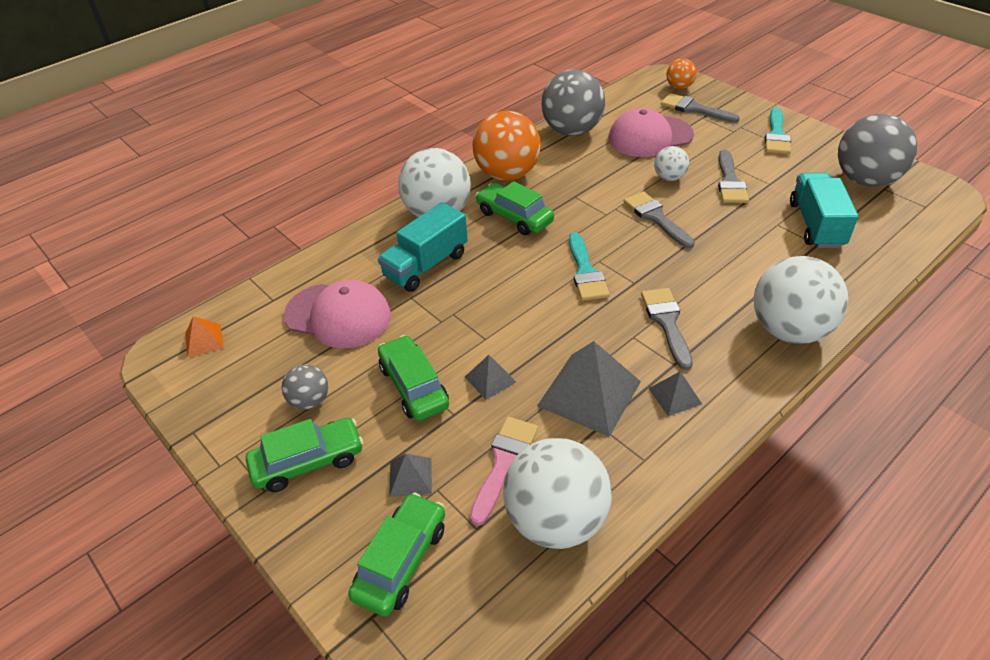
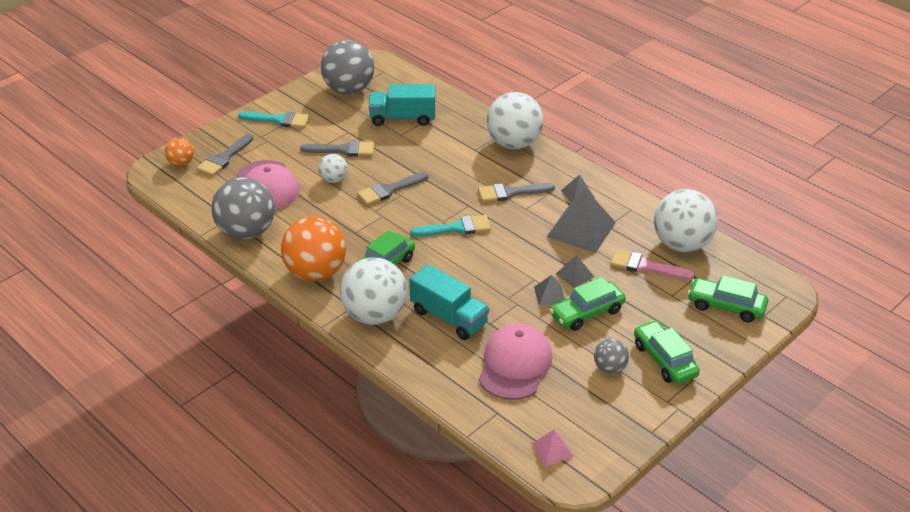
camera: 95 degrees left, 5 degrees down
(204, 340) = (552, 450): orange pyramid -> pink pyramid
(410, 477) = (665, 308): grey pyramid -> grey pyramid (549, 295)

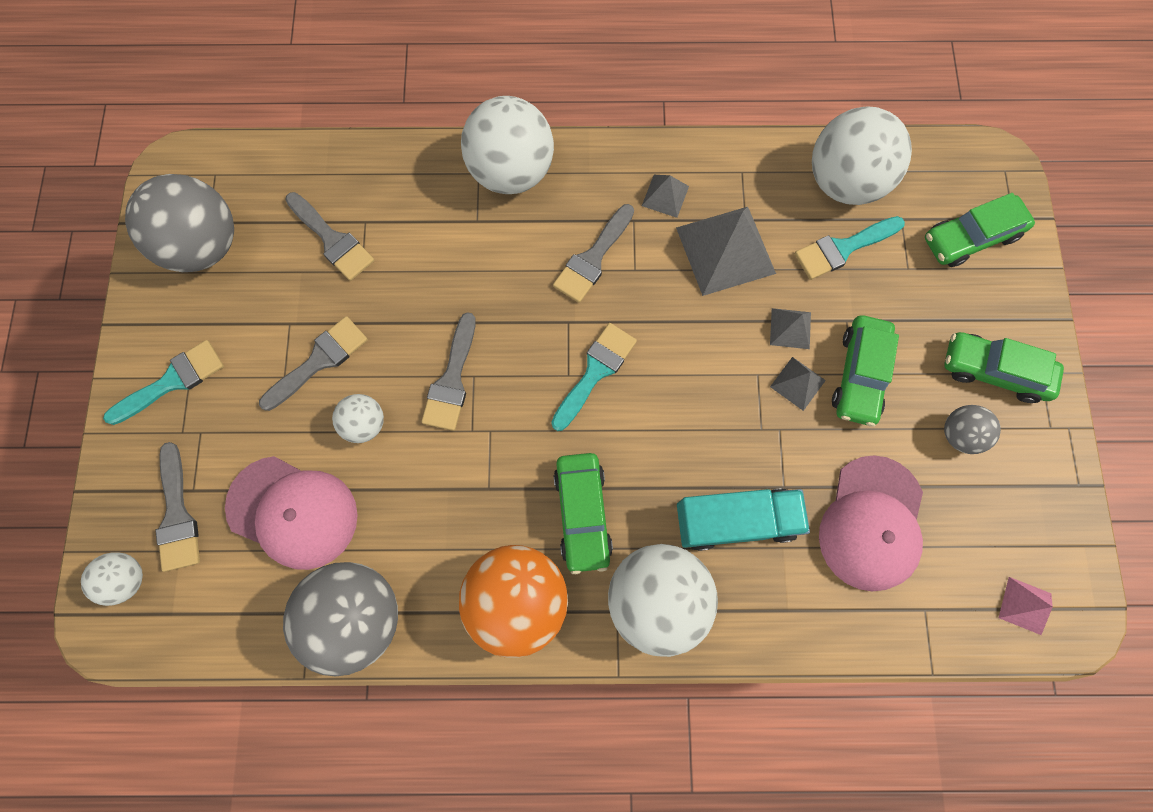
camera: 45 degrees left, 35 degrees up
(181, 163) = (128, 579): orange ball -> white ball
(402, 118) = (332, 240): turquoise truck -> grey brush
(515, 365) = (871, 523): pink cap -> pink cap turned 135 degrees counterclockwise
(645, 266) = (842, 248): pink brush -> turquoise brush

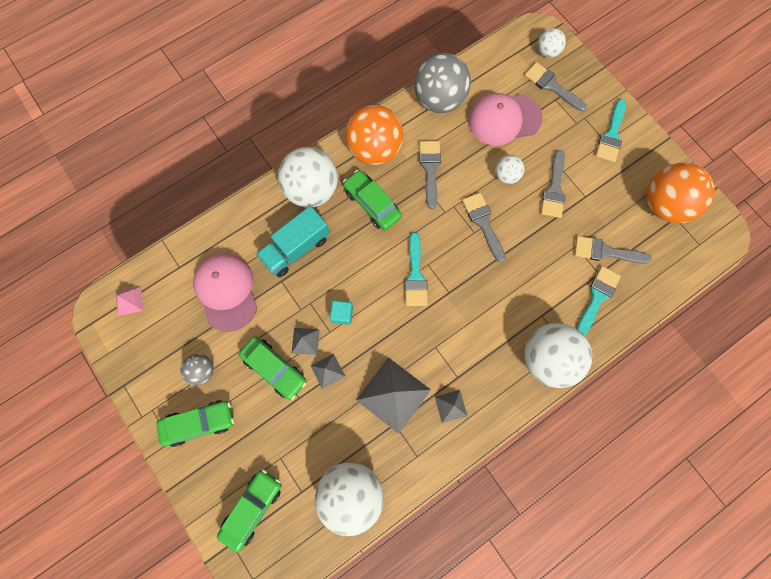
camera: 145 degrees right, 0 degrees up
(205, 246) = (664, 205): grey ball -> orange ball
(592, 258) = (463, 337): grey brush -> grey brush (430, 169)
(727, 385) = (342, 314): none -> turquoise cube
(842, 248) = (326, 444): turquoise brush -> turquoise brush (597, 297)
(859, 375) = (274, 369): green car -> green car turned 150 degrees clockwise

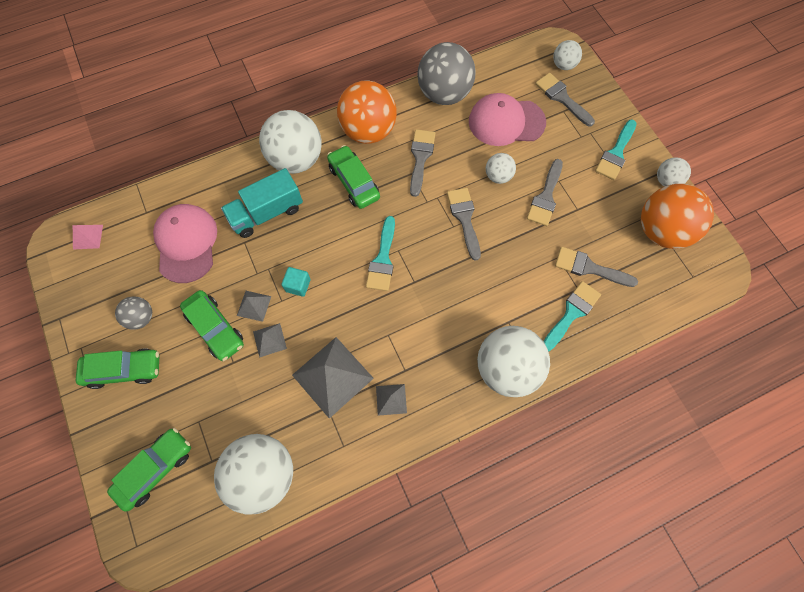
camera: 10 degrees right, 5 degrees down
(661, 155) = (666, 181): none -> white ball

